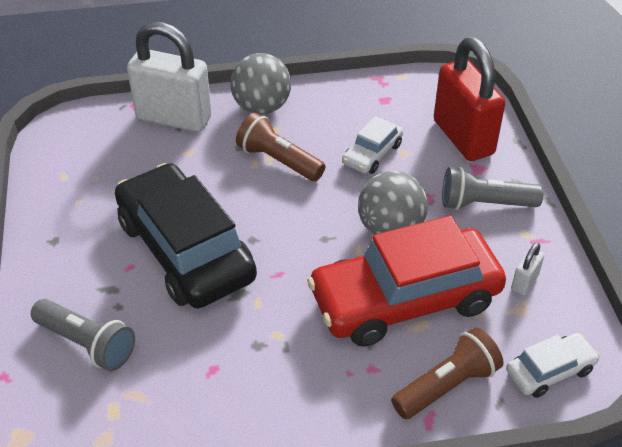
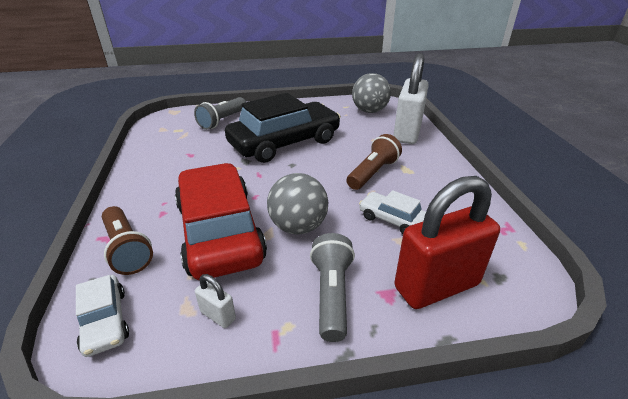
camera: 90 degrees right, 10 degrees down
(262, 107) = (433, 165): grey ball -> grey ball (369, 111)

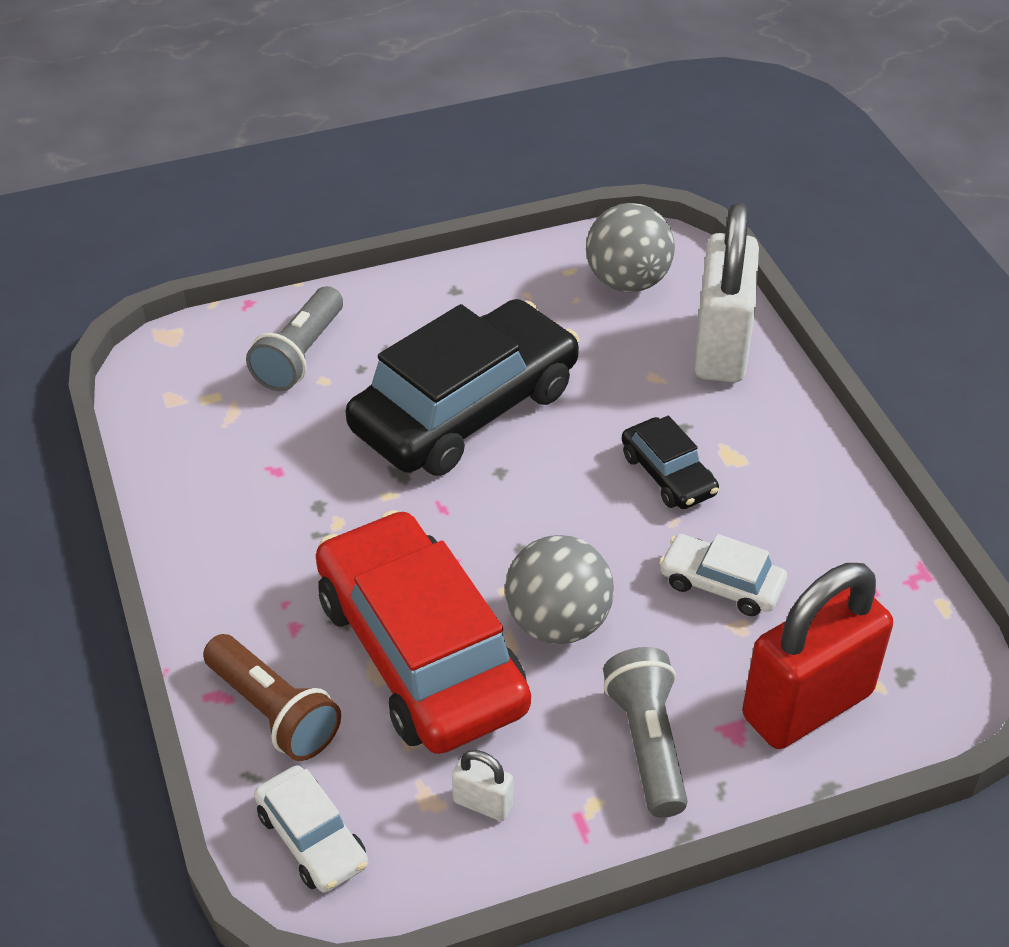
camera: 10 degrees left, 10 degrees up
(373, 173) = (668, 474): brown flashlight -> black car

